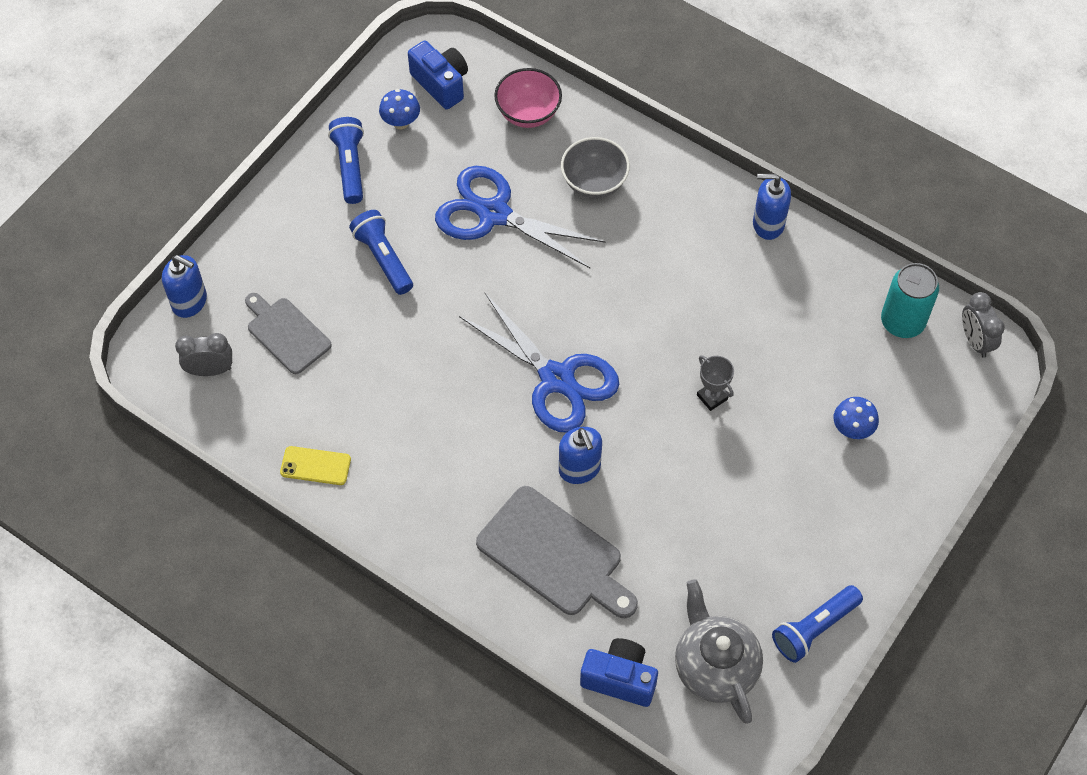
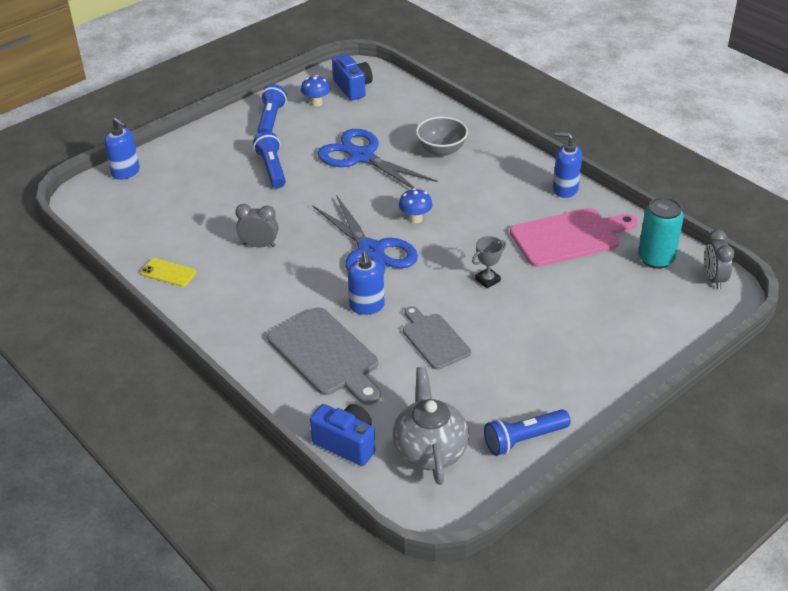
camera: 15 degrees right, 20 degrees down
(210, 370) = (121, 209): grey clock -> grey clock (259, 245)
(286, 333) = (184, 198): grey cutting board -> grey cutting board (434, 339)
(528, 113) = (408, 110): pink bowl -> none
(712, 397) = (487, 280): grey trophy -> grey trophy turned 75 degrees clockwise
(792, 305) = (569, 237): none -> pink cutting board
(852, 429) = (595, 317): blue mushroom -> blue mushroom (415, 219)

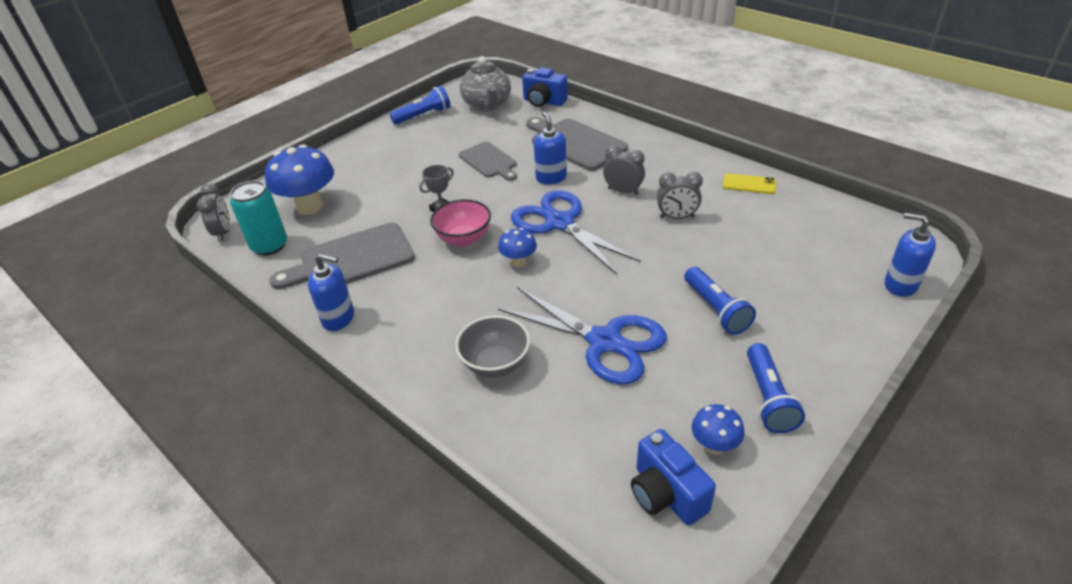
camera: 175 degrees right, 0 degrees up
(297, 279) = (623, 191): none -> grey clock
(464, 245) = (463, 239): none -> pink bowl
(569, 237) = (351, 259): pink cutting board -> grey cutting board
(633, 300) = (310, 207): none -> blue mushroom

